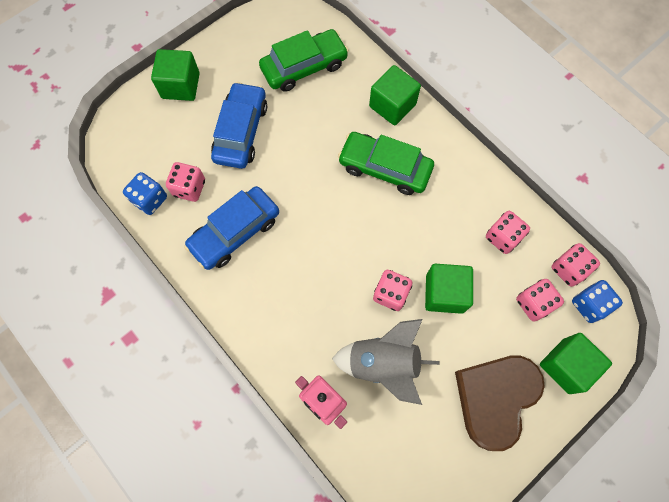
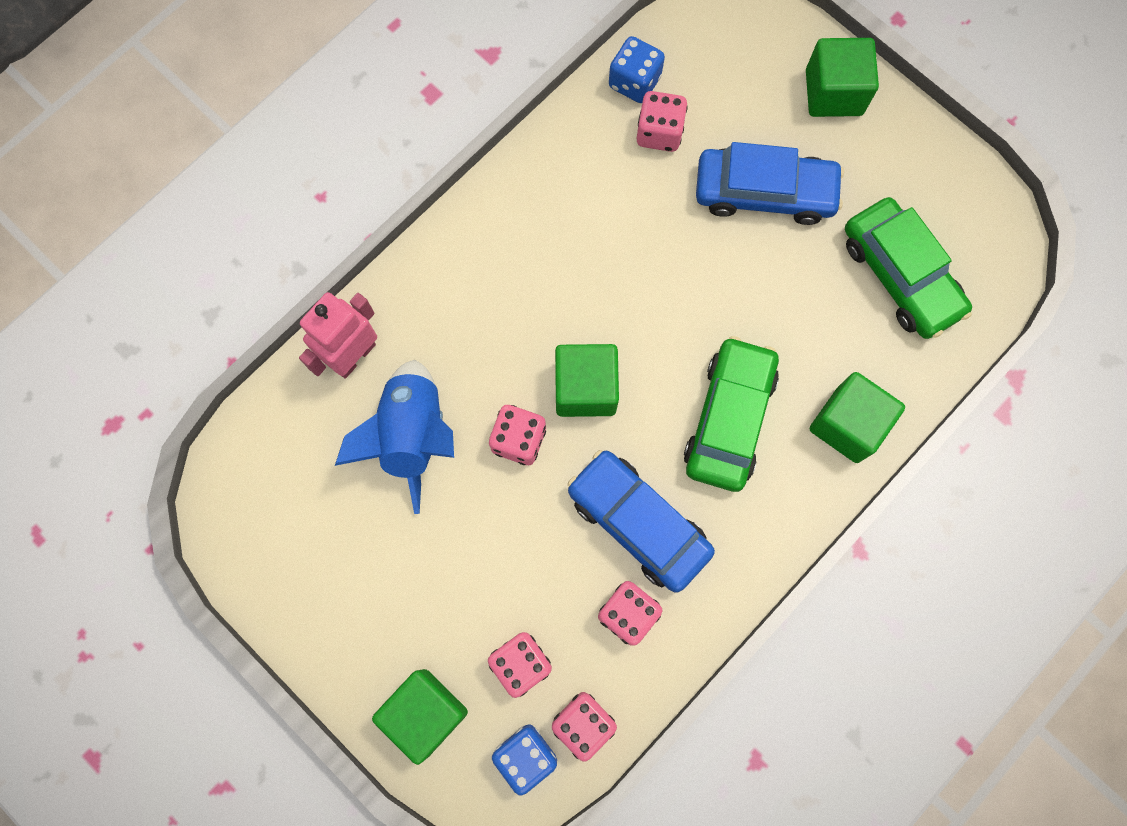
camera: 85 degrees right, 5 degrees up
(235, 232) = (595, 206): blue car -> blue car (638, 523)
(383, 364) = (412, 435): grey rocket -> blue rocket
(444, 293) = (526, 522): green cube -> green cube (585, 388)
(496, 398) = (371, 602): brown heart -> none

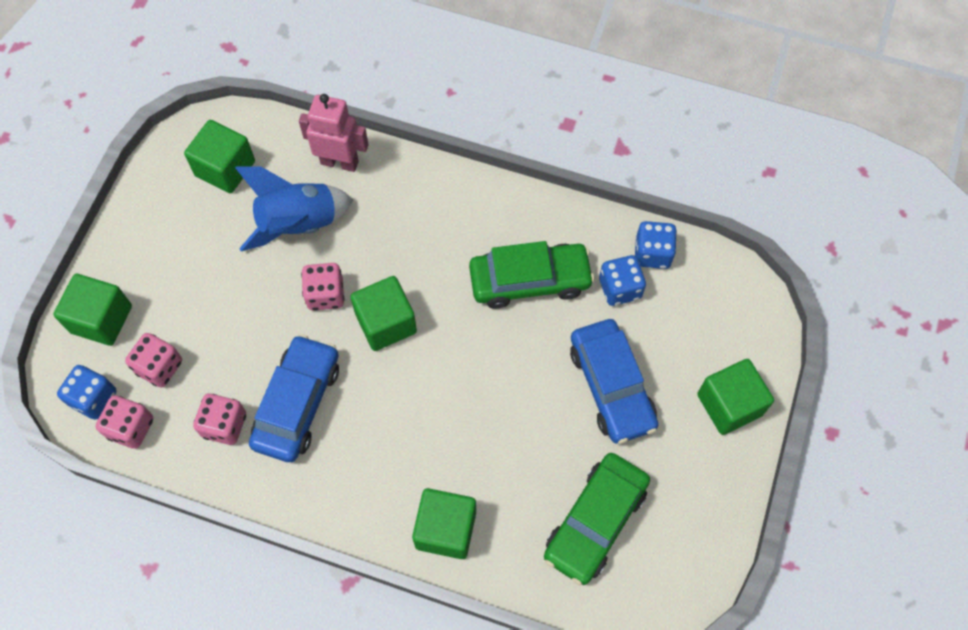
camera: 65 degrees right, 10 degrees down
(292, 491) = (225, 168): none -> green cube
(659, 132) = (620, 288): pink dice -> blue dice
(729, 419) = (409, 436): green car -> green car (530, 280)

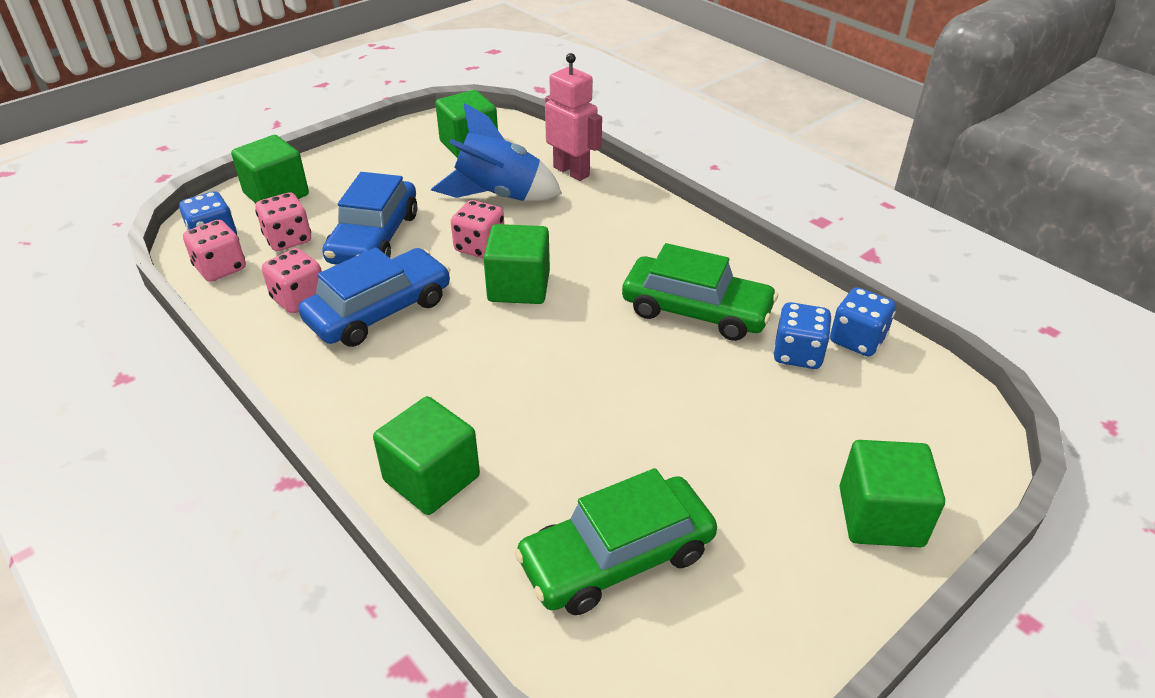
camera: 30 degrees right, 25 degrees down
(611, 386) = (730, 433): blue car -> blue car (374, 237)

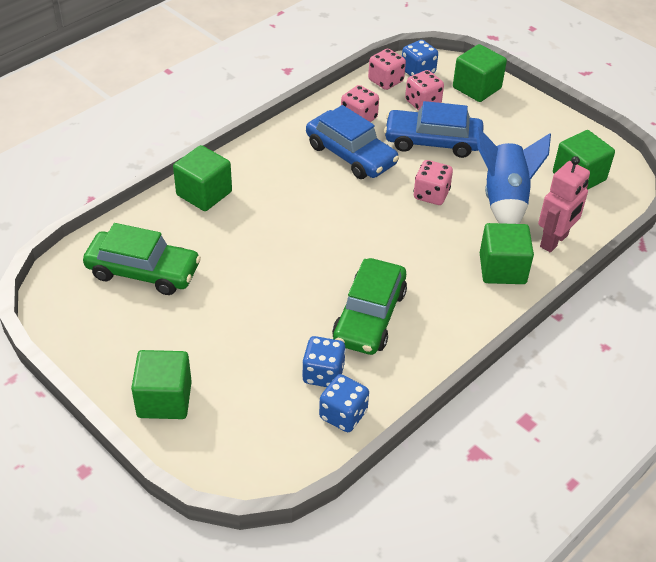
camera: 85 degrees right, 5 degrees up
(519, 287) = (385, 218): green cube -> green cube (502, 269)
(616, 557) = (143, 271): green car -> green car turned 135 degrees clockwise

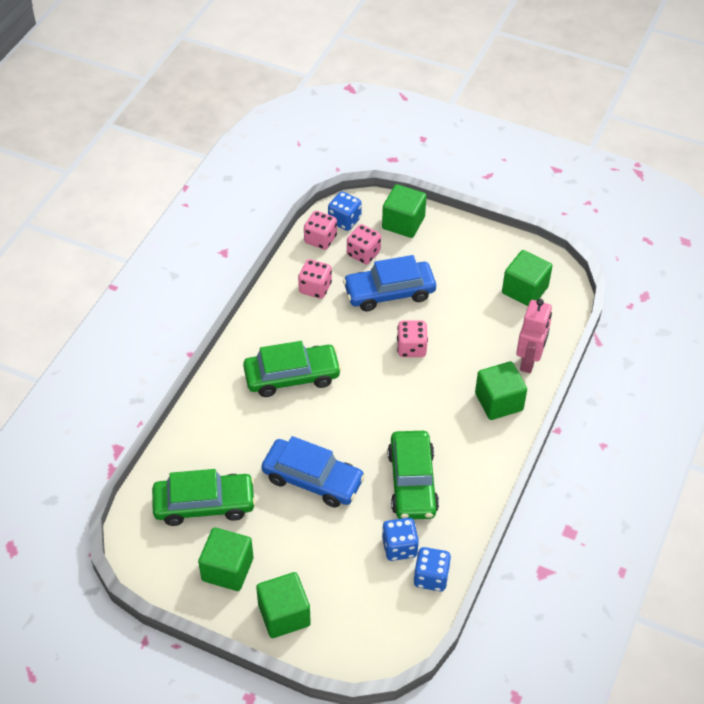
camera: 20 degrees left, 5 degrees up
(204, 193) = (217, 410): green cube -> green cube (227, 569)
(294, 186) = (292, 376): none -> green car
(351, 154) = (325, 328): blue car -> blue car (312, 479)
(504, 199) = (473, 333): blue rocket -> none

